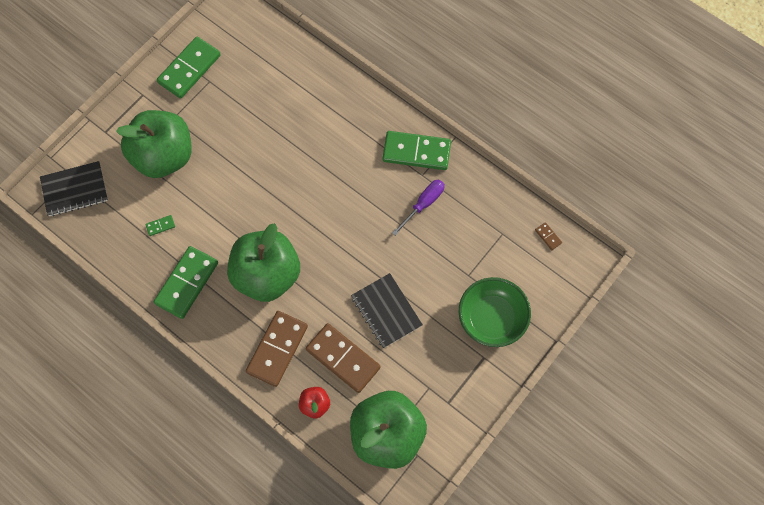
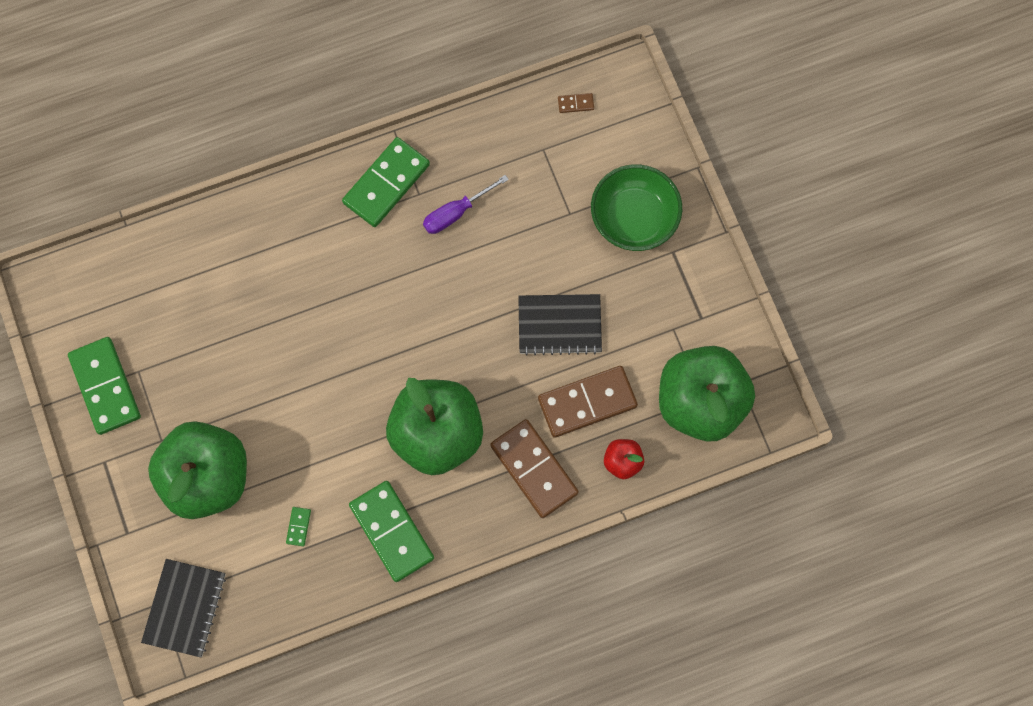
camera: 60 degrees left, 5 degrees up
(423, 204) = (456, 213): purple screwdriver -> purple screwdriver turned 105 degrees counterclockwise

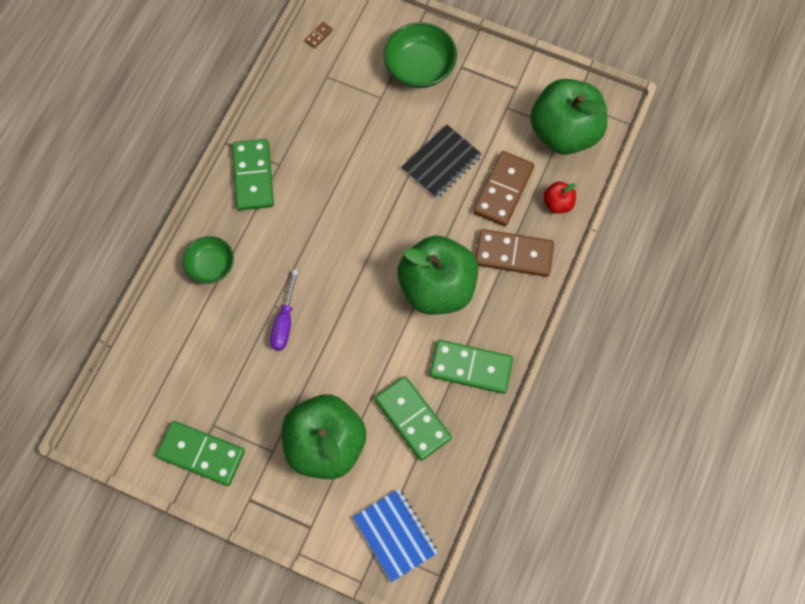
camera: 45 degrees left, 5 degrees down
(184, 608) = (395, 535): black notebook -> blue notebook
(271, 232) = (211, 266): none -> green bowl
(298, 526) = (413, 419): green domino -> green domino, size x2.47
(456, 213) = (313, 155): purple screwdriver -> purple screwdriver (284, 322)

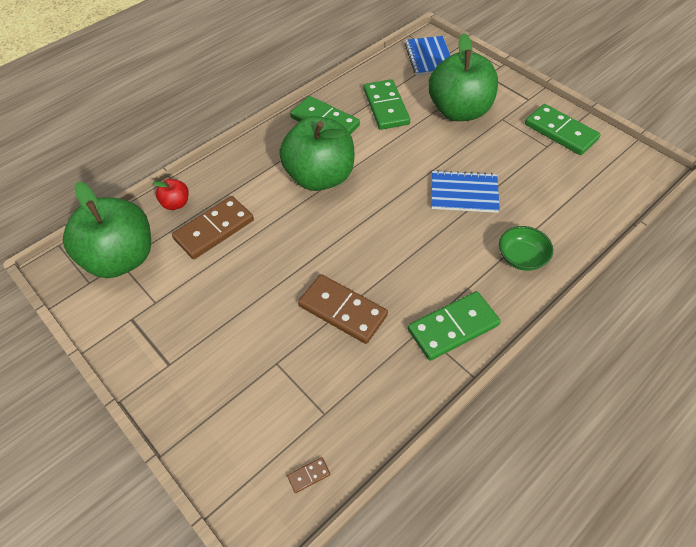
camera: 155 degrees left, 15 degrees down
(253, 176) = (453, 327): green domino -> green domino turned 45 degrees clockwise
(284, 322) = (464, 193): purple screwdriver -> blue notebook
(419, 68) = (213, 381): green bowl -> none
(441, 163) = (254, 272): black notebook -> none
(514, 254) = (241, 180): brown domino -> brown domino (343, 310)

